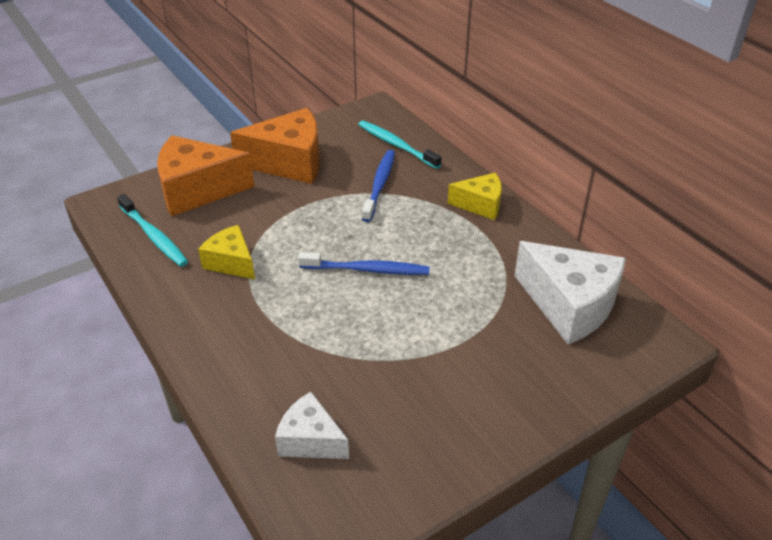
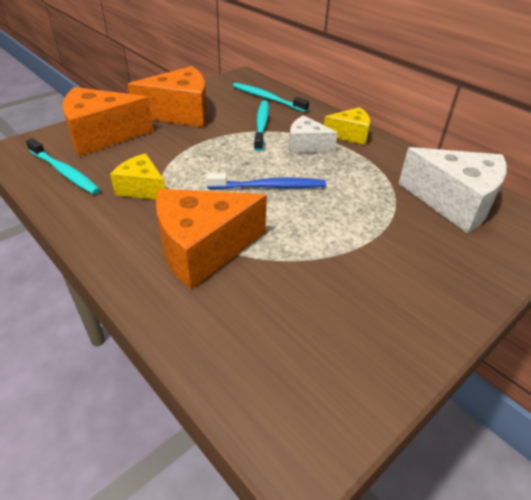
camera: 10 degrees left, 0 degrees up
(281, 339) = (203, 249): none -> orange cheese
(310, 440) = (255, 343): white cheese -> white cheese (306, 145)
(379, 184) = (261, 125): blue toothbrush -> turquoise toothbrush

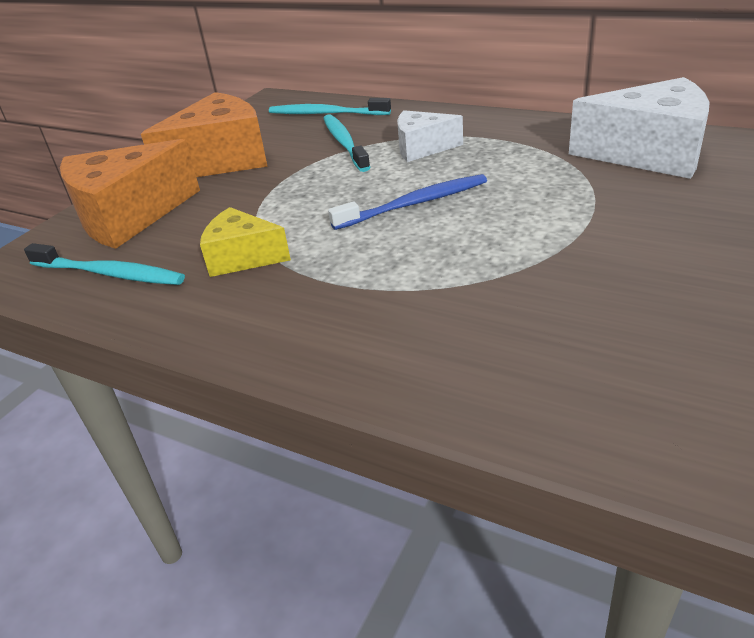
camera: 15 degrees left, 5 degrees down
(203, 249) = (389, 297): orange cheese -> none
(349, 135) = (465, 122): yellow cheese -> none

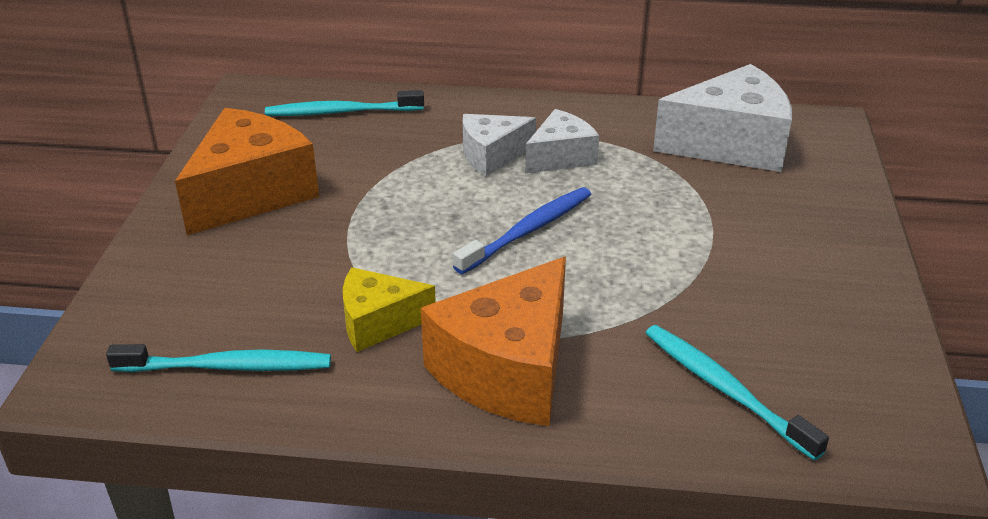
camera: 25 degrees left, 0 degrees up
(129, 216) = (187, 287): orange cheese -> orange cheese (508, 370)
(344, 143) = (394, 155): turquoise toothbrush -> turquoise toothbrush (724, 389)
(480, 153) = (561, 157): none -> white cheese

